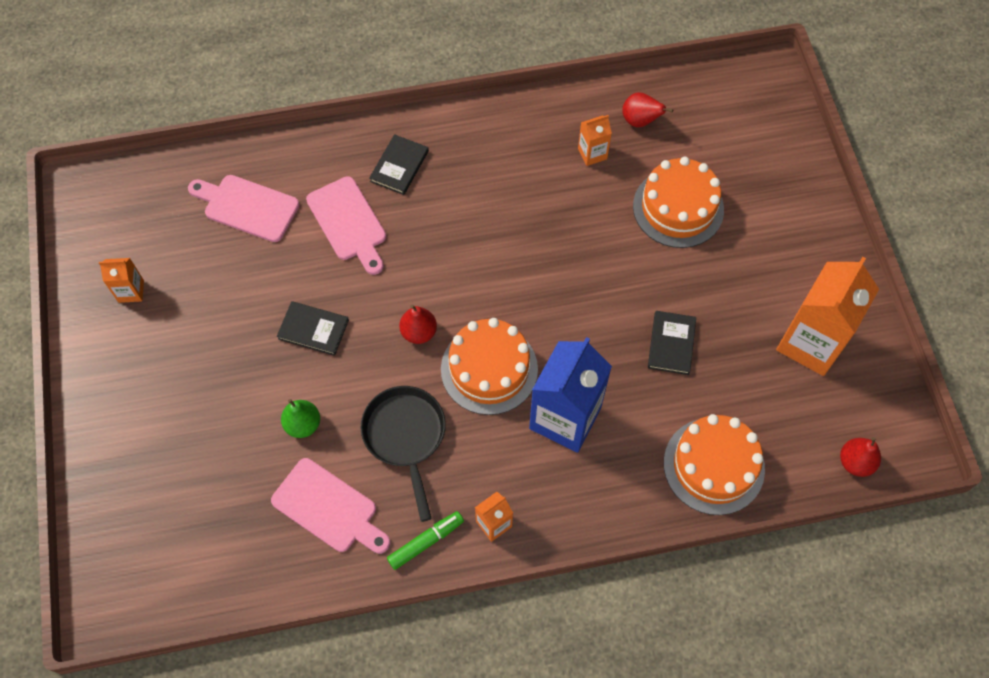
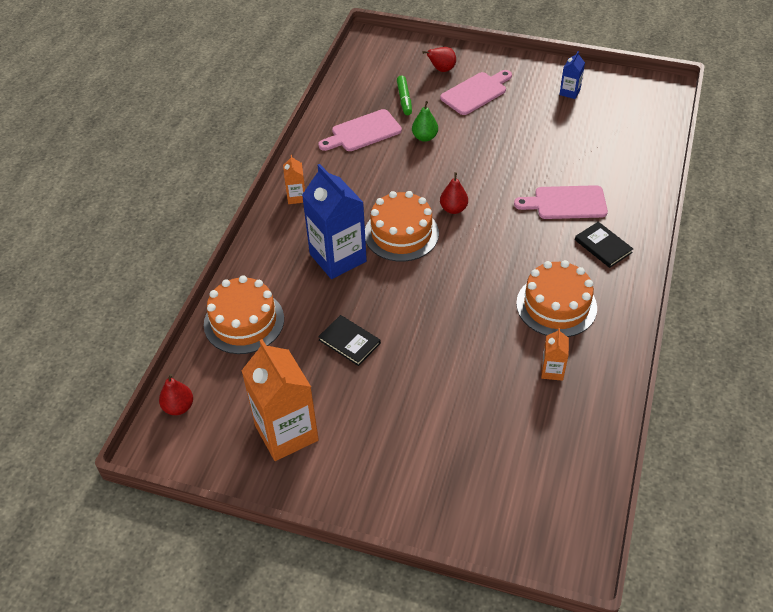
camera: 120 degrees right, 15 degrees down
(131, 291) = (569, 92): orange carton -> blue carton
(247, 207) = (608, 158): pink cutting board -> pink cutting board (476, 92)
(313, 329) = (489, 161): black book -> none
(405, 436) = (383, 178): black pan -> none
(426, 542) = (310, 164): green marker -> green marker (404, 99)
(640, 121) = (569, 421): red pear -> red pear (441, 70)
(678, 208) = (464, 405): orange cake -> orange cake (556, 305)

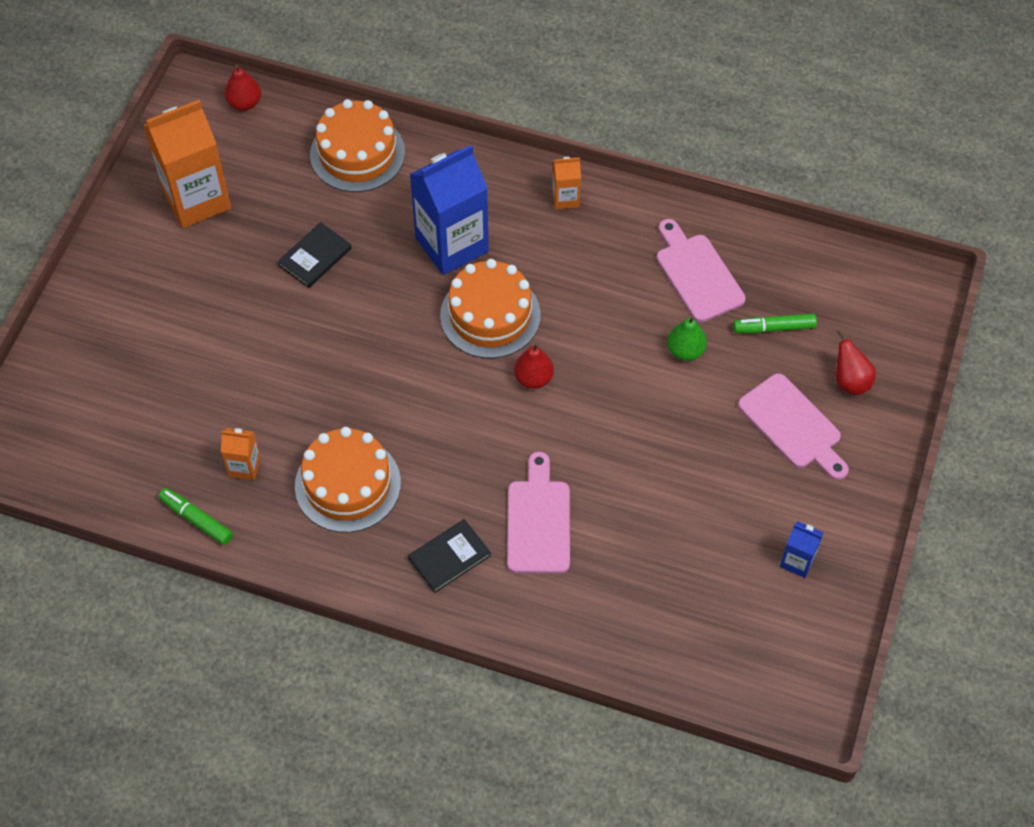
camera: 90 degrees right, 10 degrees up
(605, 398) = (196, 519): none -> green marker

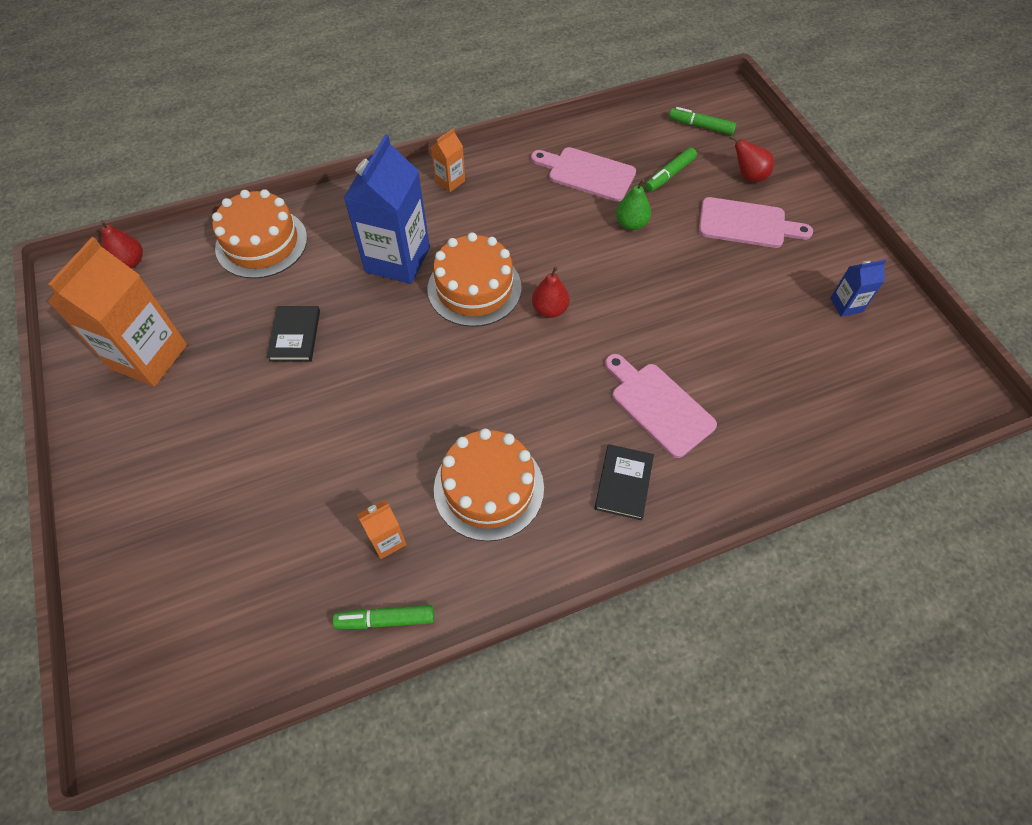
camera: 40 degrees left, 0 degrees up
(861, 299) = (700, 126): none -> green marker

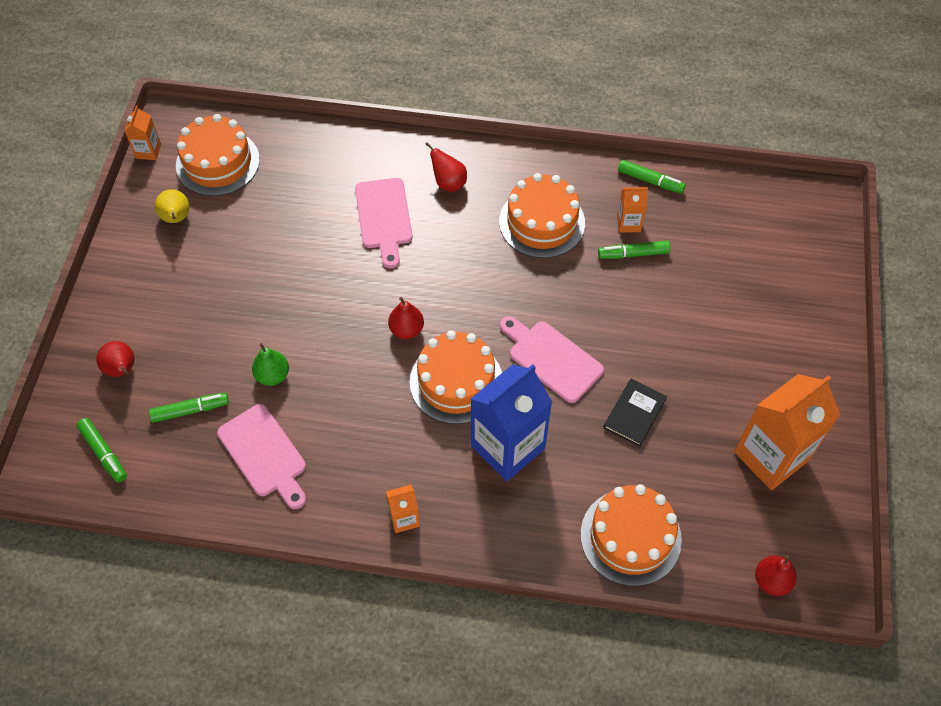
camera: 150 degrees left, 0 degrees up
(365, 501) = (633, 254): none -> green marker
(623, 483) = (448, 183): black book -> red pear
(747, 224) = (175, 323): pink cutting board -> pink cutting board (551, 358)
(846, 305) = (176, 218): blue carton -> yellow pear
(874, 378) = (218, 162): none -> orange cake
(950, 355) = (148, 151): none -> orange carton

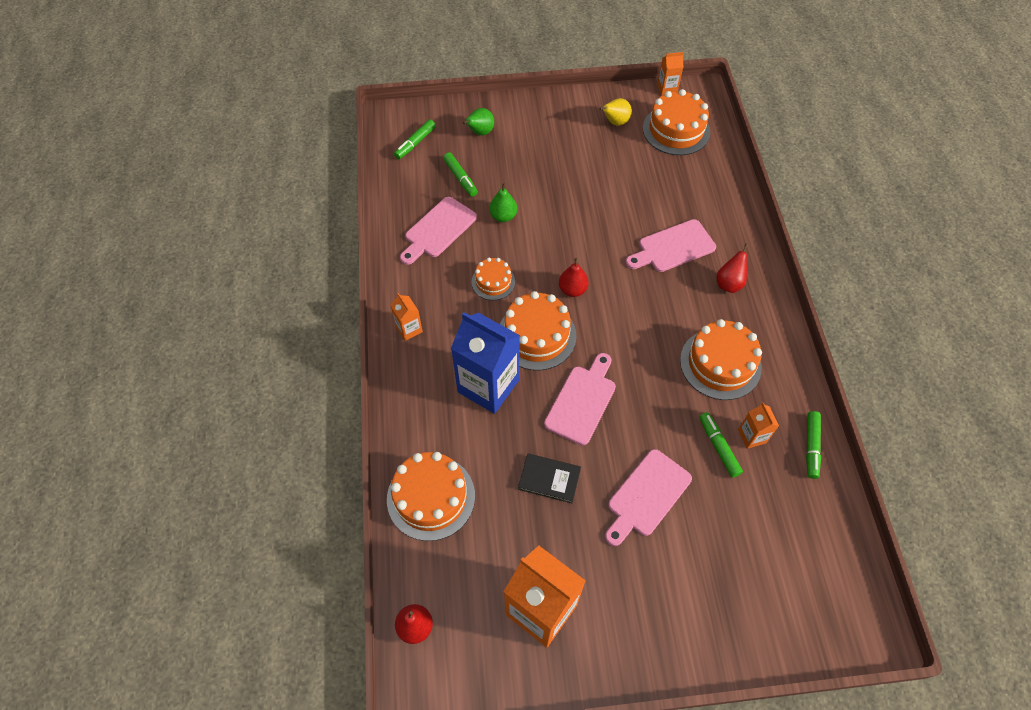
camera: 75 degrees right, 0 degrees up
(122, 370) = (480, 132): red pear -> green pear
(367, 409) = (493, 282): none -> orange cake
(671, 331) = (646, 496): none -> pink cutting board

